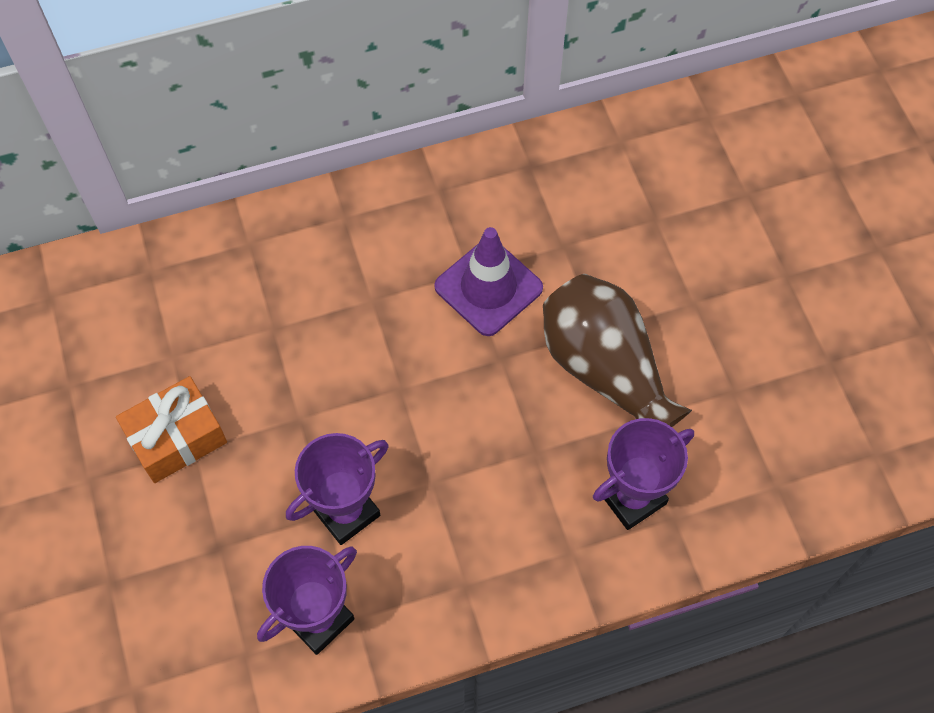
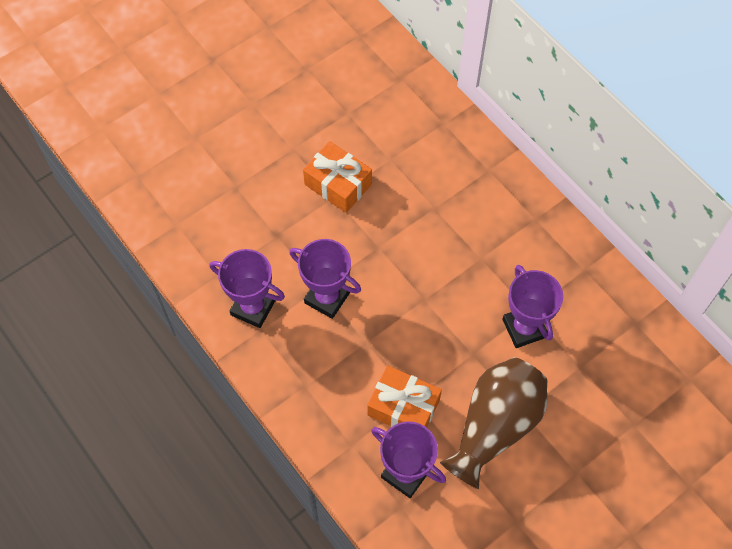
camera: 70 degrees right, 0 degrees up
(488, 287) = (524, 328): purple traffic cone -> purple trophy
(542, 468) = (403, 407): none -> orange gift

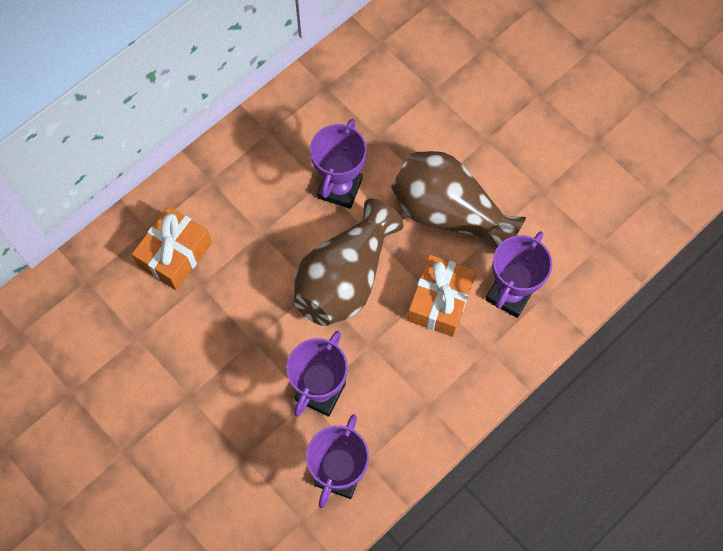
camera: 95 degrees left, 5 degrees up
(338, 184) = (171, 394): orange gift -> orange gift (175, 254)
(431, 326) = (345, 279): none -> brown vase
(524, 328) = (339, 188): purple trophy -> purple trophy turned 45 degrees counterclockwise

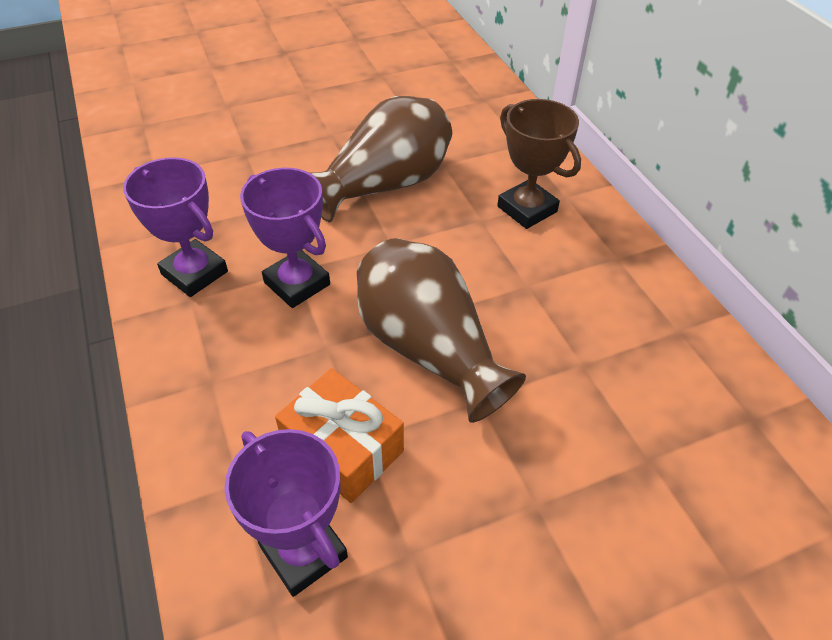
camera: 110 degrees right, 20 degrees down
(175, 254) = (527, 209): orange gift -> brown trophy
(339, 188) = (568, 384): purple trophy -> none
(449, 213) = (481, 514): brown vase -> brown vase (385, 185)

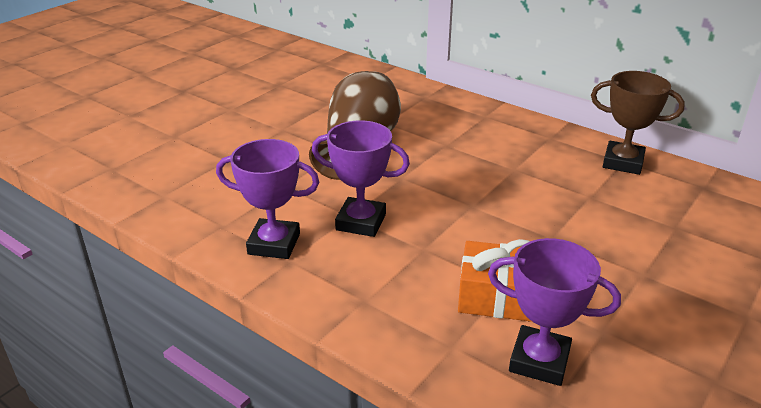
camera: 30 degrees left, 15 degrees down
(428, 349) = (492, 224): brown vase -> none
(527, 209) = (468, 130): brown trophy -> brown trophy (623, 162)

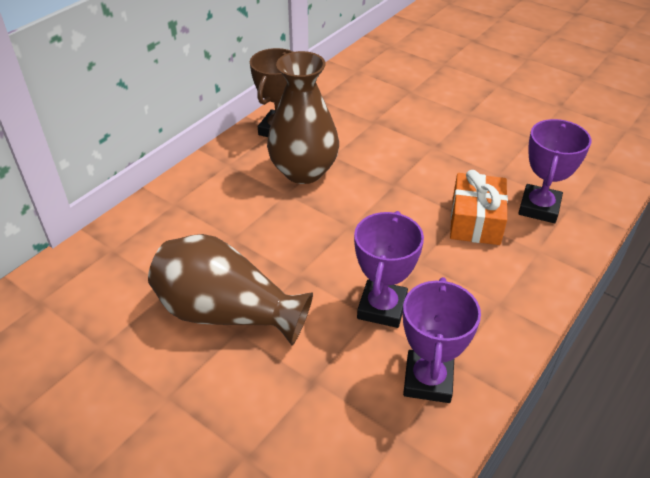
camera: 90 degrees left, 10 degrees up
(554, 178) = (303, 171): none -> brown vase

